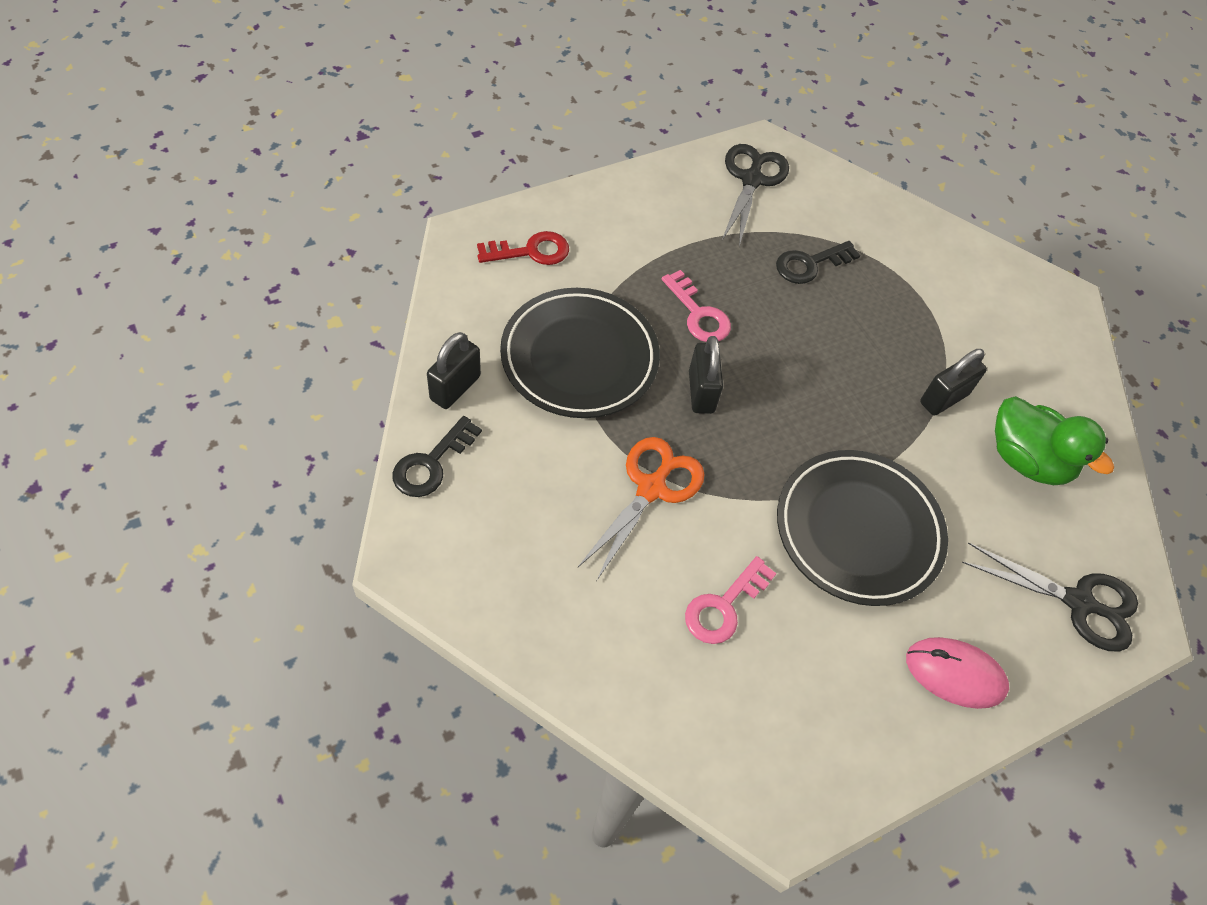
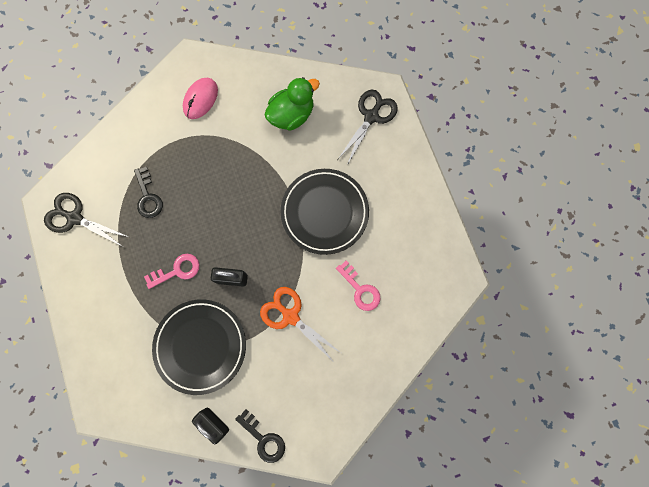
camera: 75 degrees left, 20 degrees up
(530, 251) = (116, 368): red key -> none
(943, 398) = (250, 146): black padlock -> none
(955, 674) = (402, 186): pink mouse -> pink mouse (200, 99)

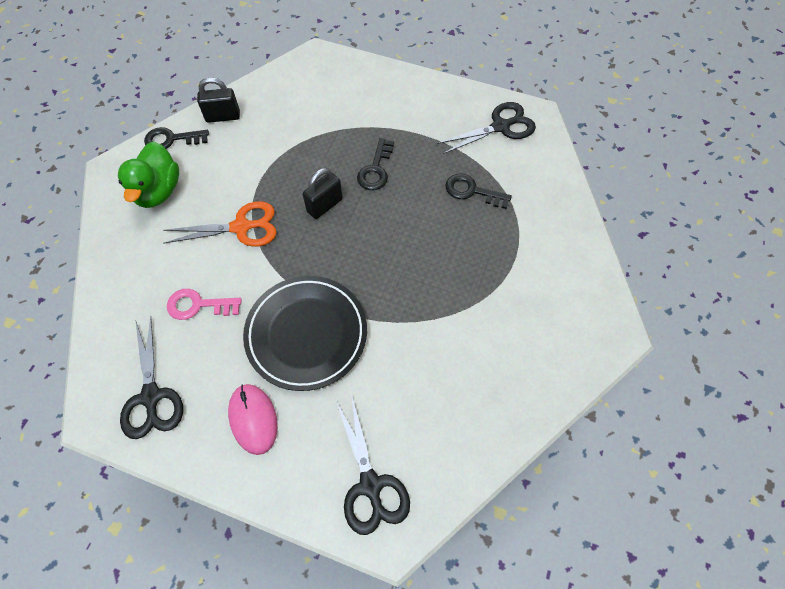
camera: 130 degrees right, 15 degrees down
(177, 270) = (376, 169): pink key -> black key
(200, 99) = (550, 308): pink mouse -> pink mouse (253, 419)
(201, 346) = (291, 145): black plate -> none
(292, 115) = (451, 390): green duck -> green duck (158, 191)
(428, 261) = (151, 397): none -> black scissors

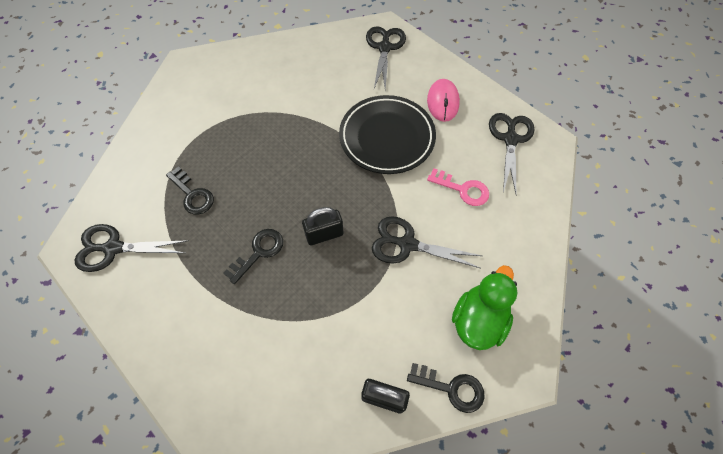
camera: 155 degrees left, 0 degrees up
(241, 227) = (407, 244): orange scissors -> black scissors

